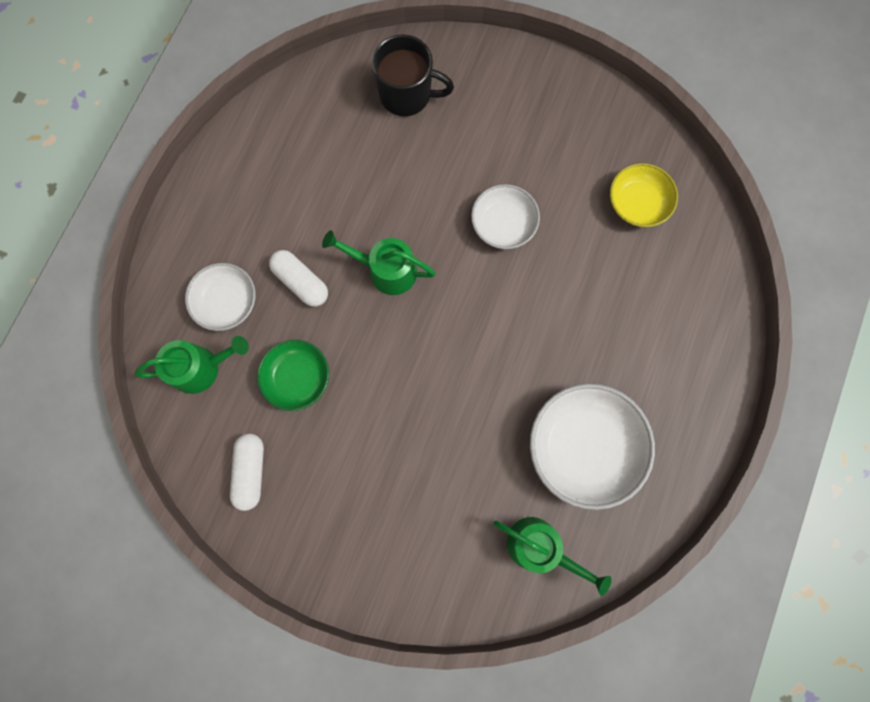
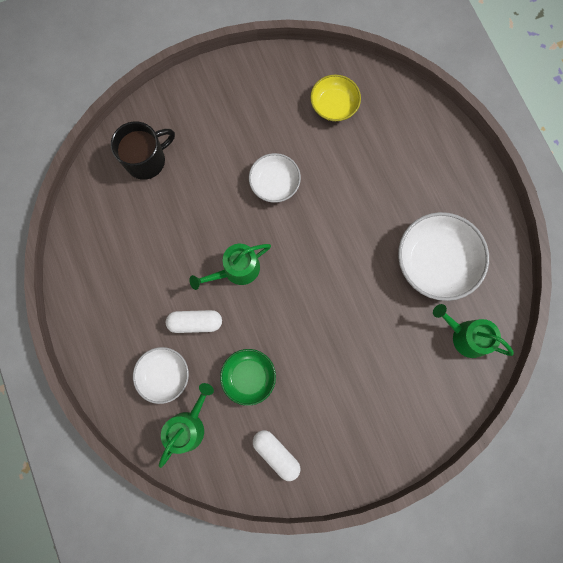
camera: 45 degrees left, 0 degrees up
(539, 547) = (466, 336): green watering can -> green watering can turned 135 degrees counterclockwise

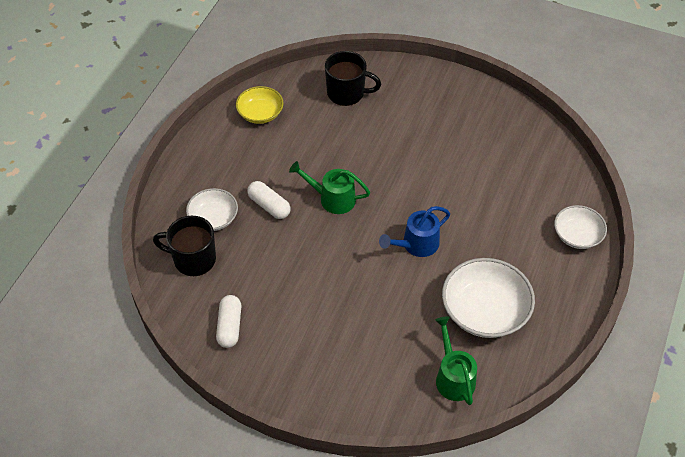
camera: 45 degrees right, 25 degrees down
(188, 426) = (193, 259): green watering can -> black mug
(249, 377) = (266, 266): green bowl -> none
(274, 183) = (419, 170): white bowl -> white bowl (577, 235)
(334, 105) = (518, 158): yellow bowl -> yellow bowl (260, 113)
(337, 251) = (416, 244): none -> blue watering can

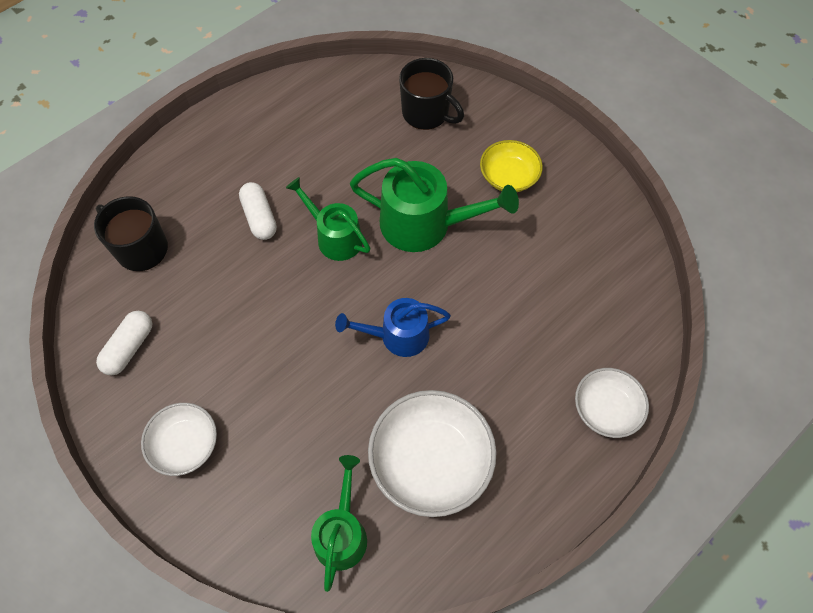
camera: 25 degrees right, 10 degrees up
(213, 218) = (192, 208): white bowl -> white bowl (185, 444)
(260, 113) = (316, 102): yellow bowl -> yellow bowl (508, 176)
(391, 167) = (424, 224): none -> green watering can

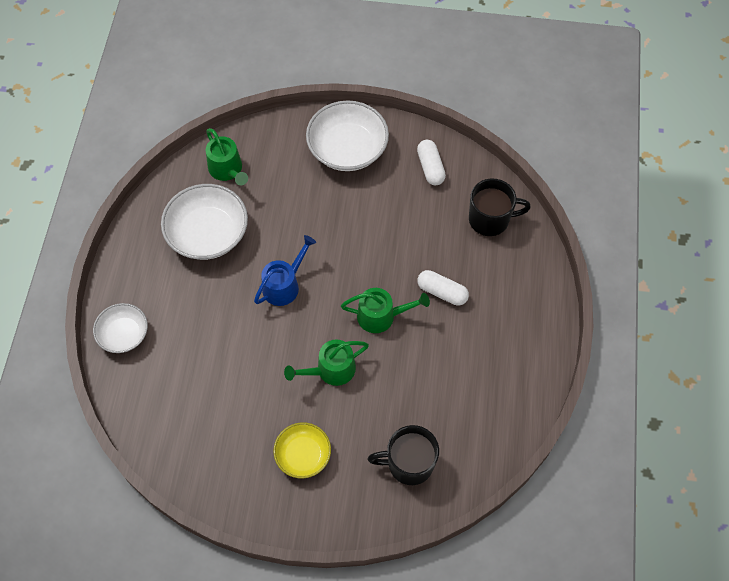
camera: 140 degrees right, 0 degrees up
(185, 444) = (347, 149): white bowl -> white bowl, size x1.66
(424, 224) = (331, 370): green watering can -> green watering can, size x0.64

